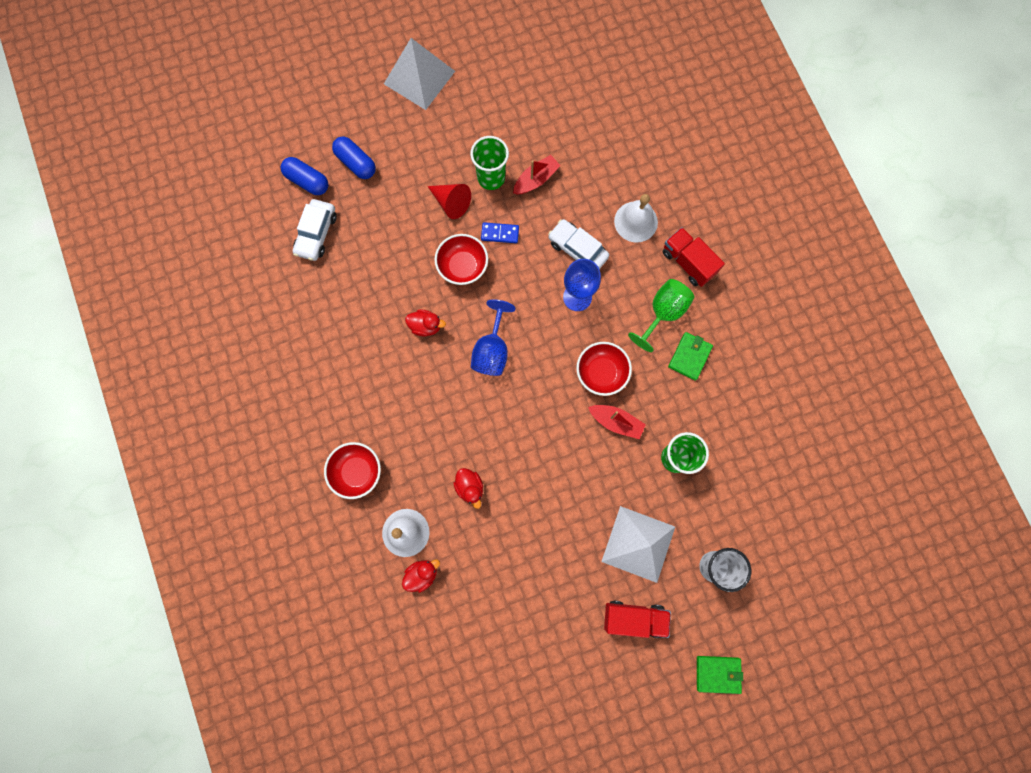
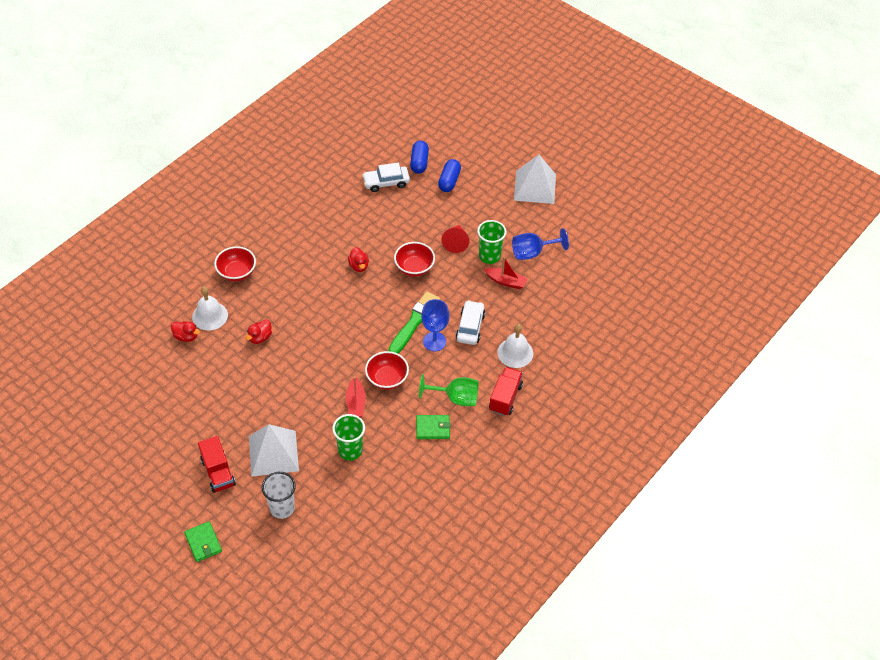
camera: 60 degrees right, 25 degrees down
(492, 350) = (364, 309): blue goblet -> blue goblet (532, 252)
(500, 233) = (452, 278): blue domino -> none
(539, 305) = (414, 322): none -> green brush

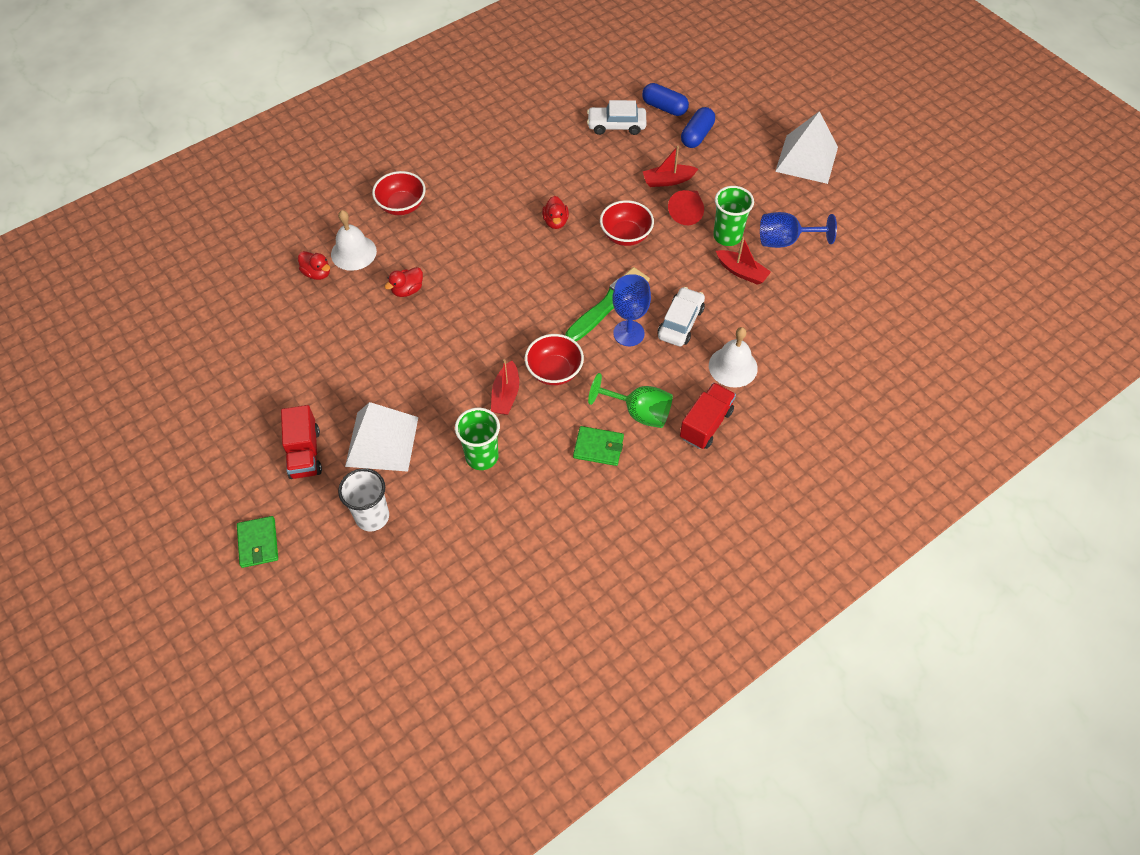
camera: 15 degrees right, 5 degrees up
(419, 162) = (664, 107): blue capsule -> blue capsule turned 75 degrees counterclockwise
(435, 220) = (668, 180): none -> red boat

